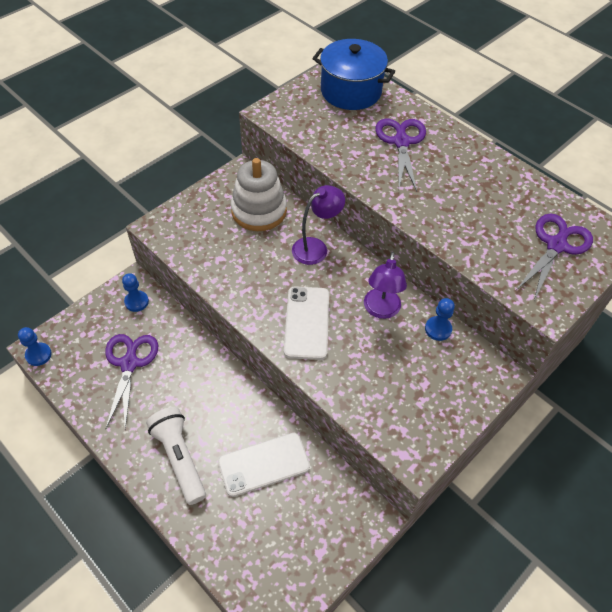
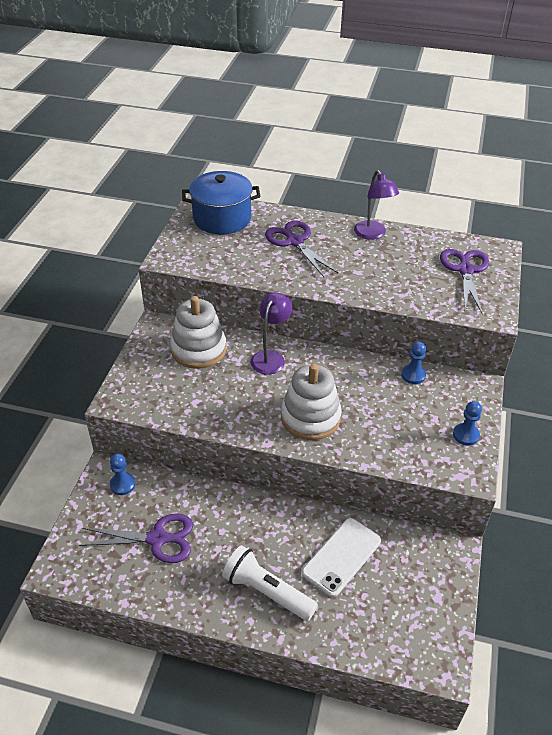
camera: 30 degrees left, 10 degrees down
(38, 355) = (61, 577): blue pawn -> blue pawn (466, 435)
(129, 363) = (158, 539): purple scissors -> purple scissors turned 120 degrees clockwise
(307, 322) = (310, 417): white phone -> white stacking toy
(381, 310) = (360, 381): purple lamp -> purple lamp (372, 234)

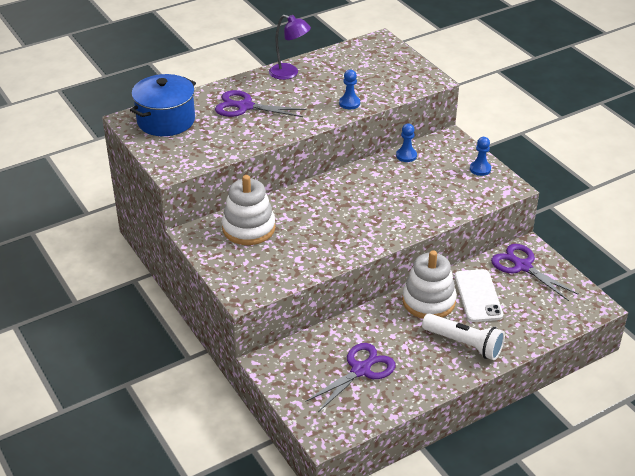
camera: 45 degrees left, 5 degrees down
(122, 484) = (290, 360): blue pawn -> blue pawn (349, 103)
(267, 591) = (464, 344): white flashlight -> white flashlight turned 135 degrees counterclockwise
(271, 357) = (305, 201): purple lamp -> none
(310, 417) = (383, 218): white stacking toy -> white stacking toy (428, 301)
(465, 270) = (379, 63): purple scissors -> purple scissors (522, 266)

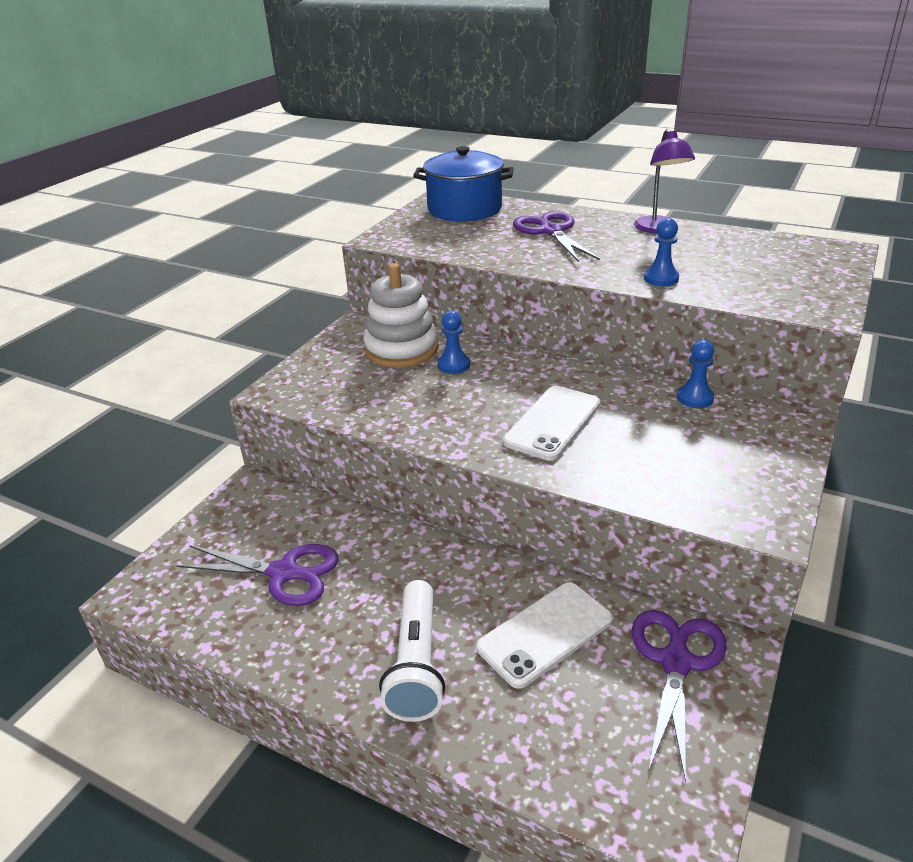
camera: 60 degrees right, 5 degrees down
(383, 208) = (553, 423): none -> white phone
(428, 301) = (481, 582): white stacking toy -> none
(480, 169) = (766, 474): blue pawn -> blue pawn (453, 365)

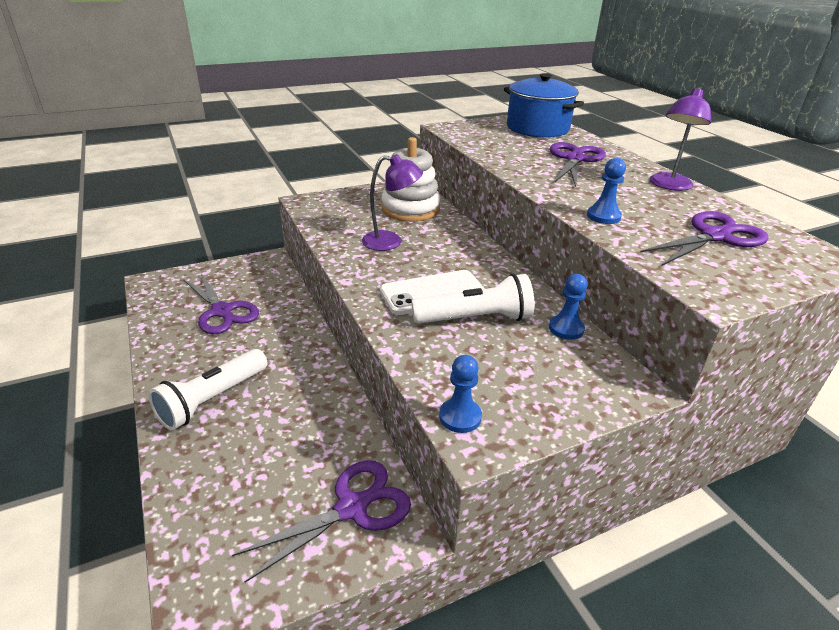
camera: 35 degrees right, 0 degrees up
(437, 393) = (390, 242): none -> purple lamp
(453, 365) = (427, 231): blue pawn -> blue pawn (460, 417)
(545, 634) = (300, 432): white phone -> none
(621, 427) = (475, 319): none -> white flashlight
(755, 262) = (715, 236): none -> purple scissors

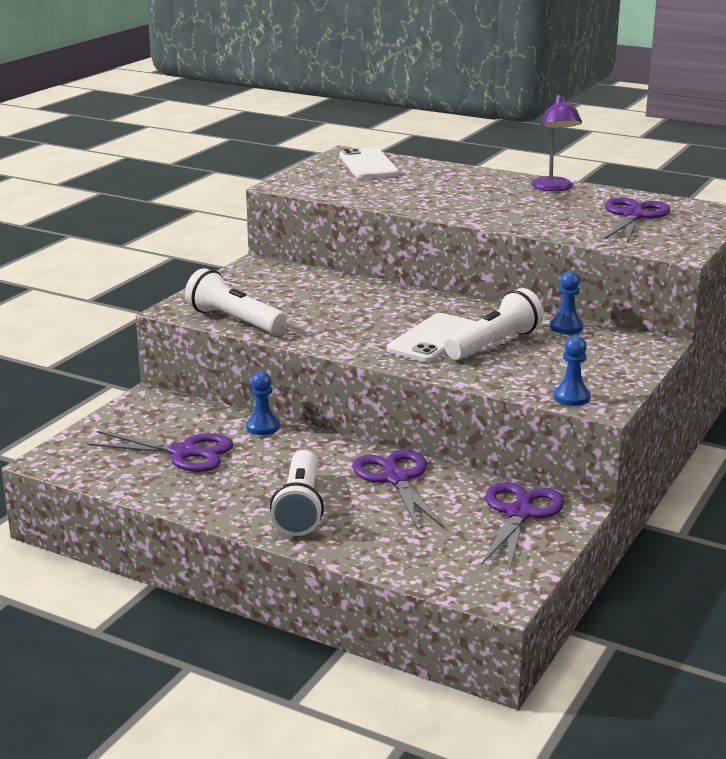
camera: 35 degrees left, 10 degrees down
(323, 222) = (234, 320): none -> white flashlight
(390, 242) = (330, 315): purple lamp -> none
(410, 209) = (298, 284): white stacking toy -> none
(537, 128) = (368, 165): blue pot -> white phone
(574, 159) = (449, 185): purple scissors -> purple scissors (396, 478)
(603, 216) = (542, 224): blue pawn -> blue pawn (263, 427)

